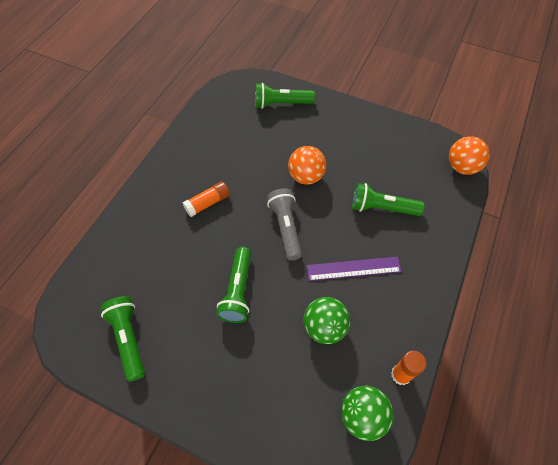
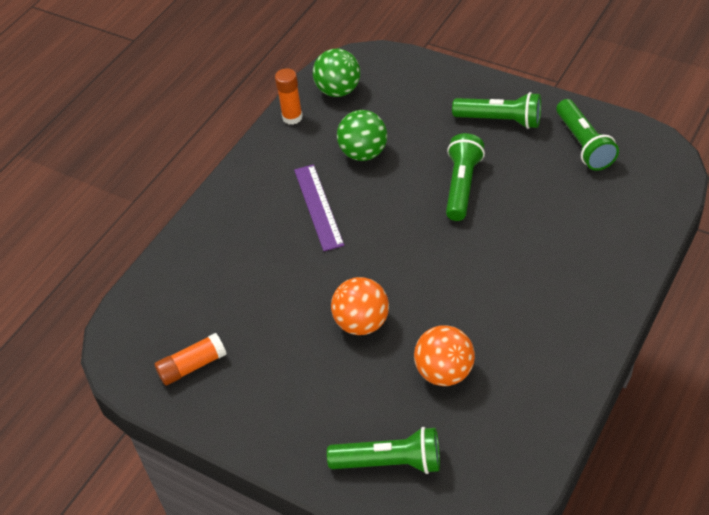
camera: 170 degrees left, 10 degrees down
(207, 203) = (510, 287): orange glue stick -> orange glue stick (192, 366)
(285, 228) = (398, 253): grey flashlight -> none
(353, 268) = (318, 207): purple ruler -> purple ruler turned 75 degrees clockwise
(382, 208) = (260, 276): green flashlight -> green flashlight (500, 120)
(462, 167) = (121, 332): orange ball -> orange ball (444, 372)

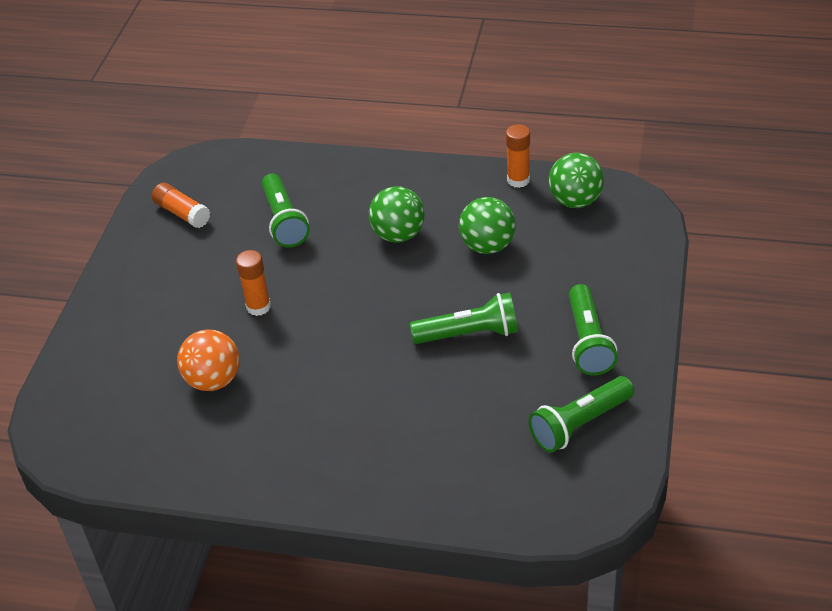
camera: 70 degrees right, 5 degrees down
(318, 207) = (398, 235): purple ruler -> green ball
(362, 323) = (258, 307): orange ball -> orange glue stick
(390, 462) = (105, 368): green flashlight -> green flashlight (284, 221)

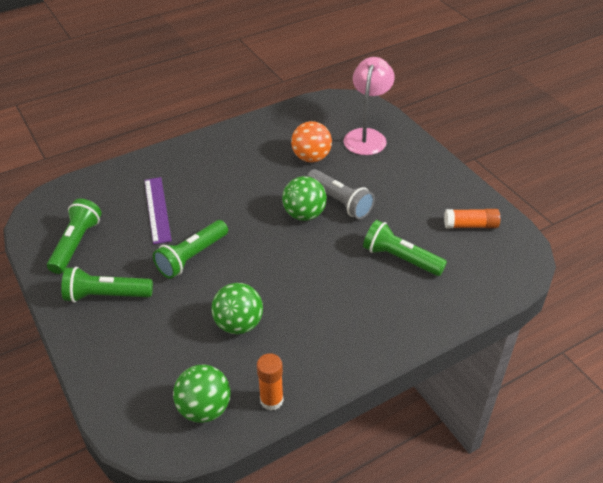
camera: 135 degrees right, 0 degrees up
(116, 370) = (367, 136): none -> pink lamp
(258, 307) = (340, 202): orange glue stick -> grey flashlight
(398, 235) = (312, 295): green ball -> green ball (304, 214)
(453, 416) = (157, 209): none -> purple ruler
(588, 341) = (106, 295): green flashlight -> green flashlight turned 45 degrees counterclockwise

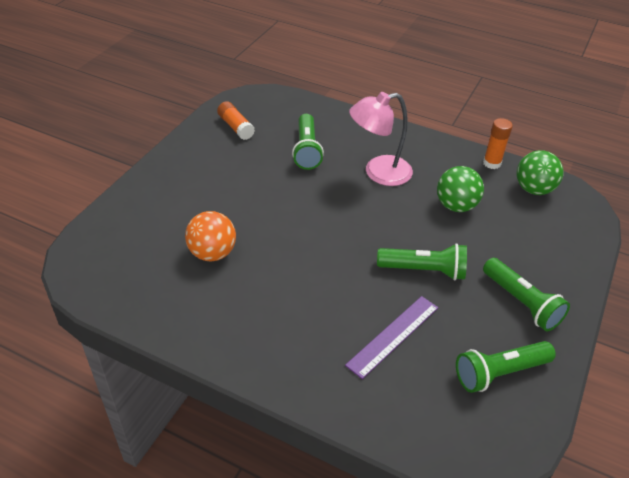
camera: 125 degrees left, 0 degrees up
(304, 214) = (303, 222): green ball -> none
(340, 202) = (266, 206): grey flashlight -> none
(367, 136) = (144, 226): pink lamp -> pink lamp (378, 173)

